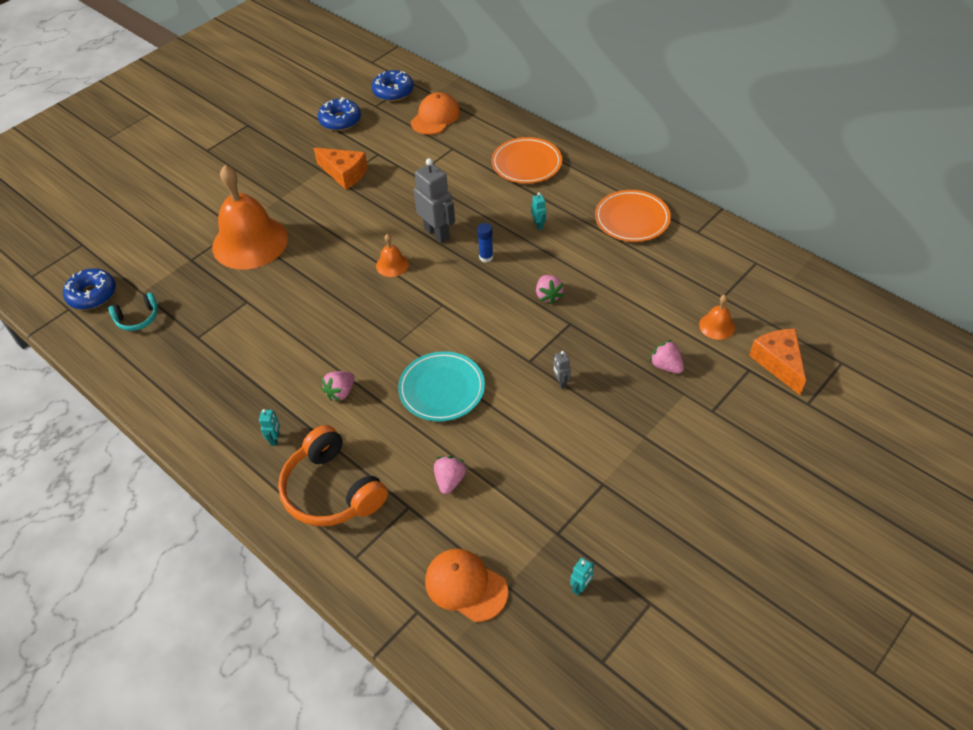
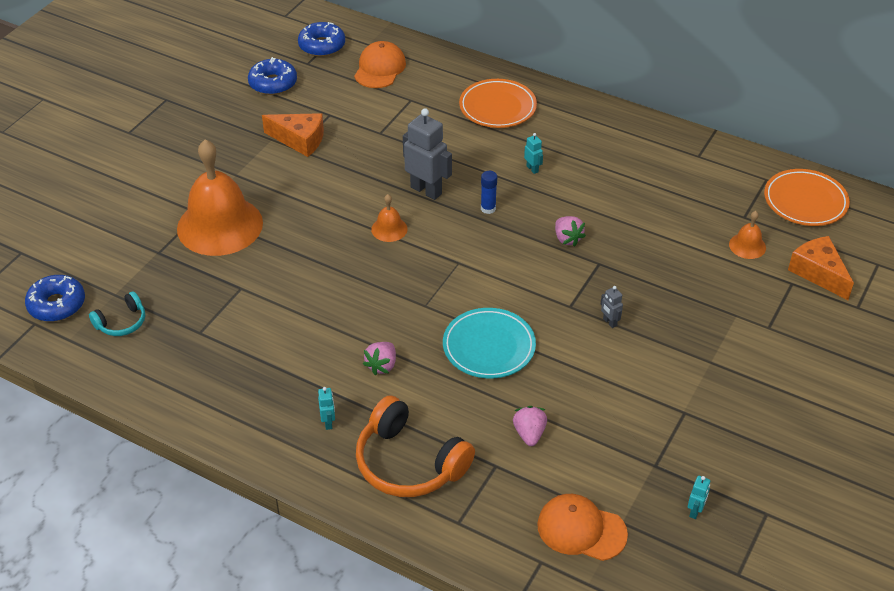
camera: 15 degrees left, 5 degrees down
(632, 219) = (628, 151): orange plate -> orange plate (805, 201)
(666, 366) = (710, 291): pink strawberry -> none

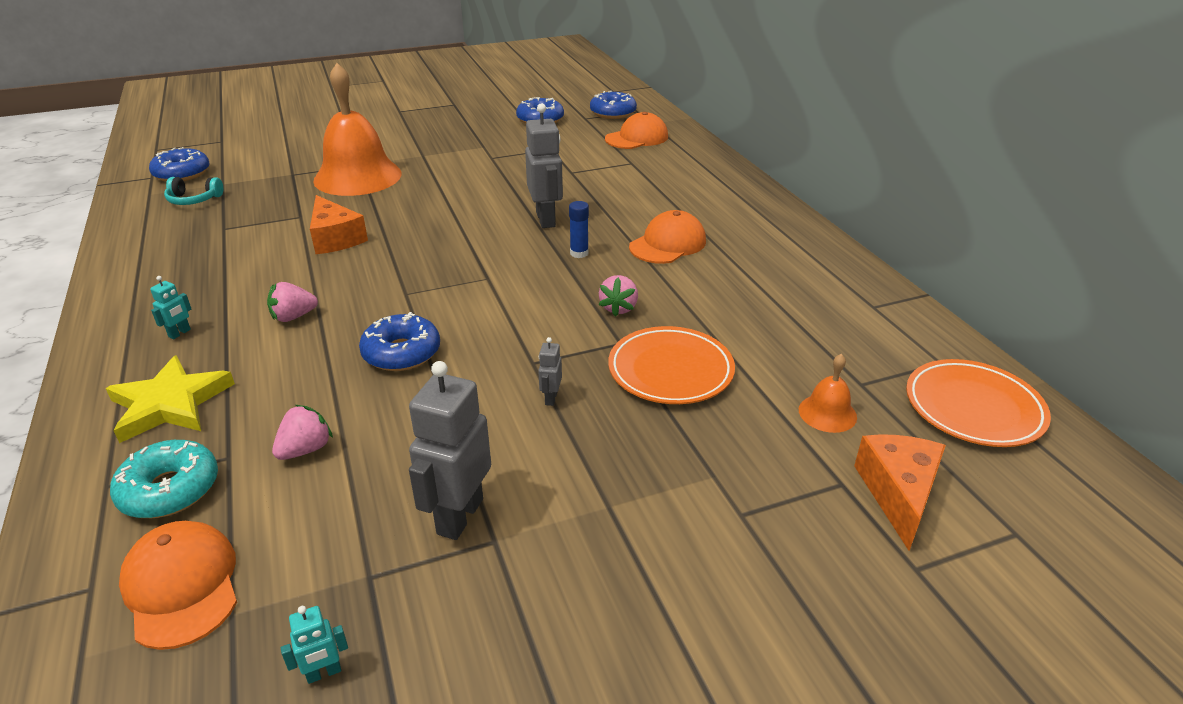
camera: 40 degrees right, 10 degrees down
(299, 140) = (502, 154): orange cheese -> orange cheese (335, 238)
(389, 229) = (471, 230): orange bell -> none
(409, 463) = (170, 404): orange headphones -> yellow star
(489, 347) = (401, 353): turquoise plate -> blue donut
(496, 500) = (170, 489): none -> turquoise donut
(497, 107) = (702, 193): orange plate -> orange plate (670, 370)
(532, 169) = (668, 244): turquoise robot -> orange cap
(654, 412) = (459, 516): none -> grey robot

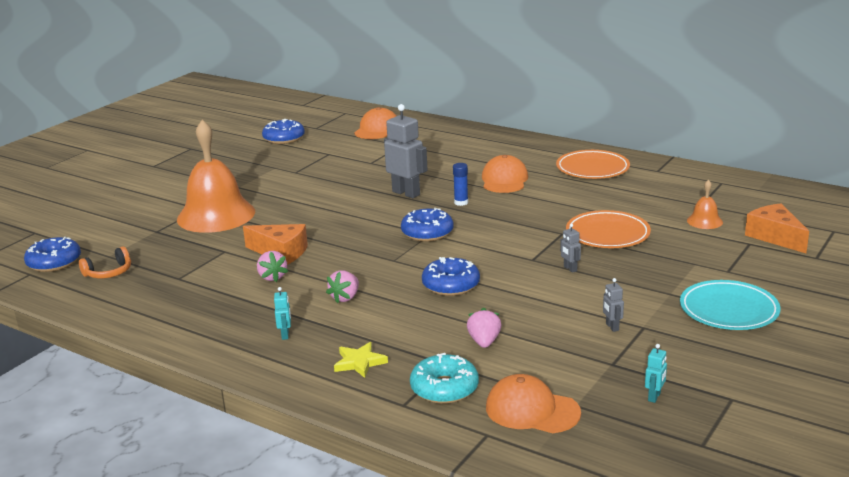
camera: 35 degrees left, 10 degrees down
(170, 404) = (359, 362): yellow star -> yellow star, size x0.60
(194, 200) = (109, 272): turquoise headphones -> orange headphones
(459, 516) = (612, 327): grey robot -> grey robot, size x0.46
(613, 113) = (330, 119): blue donut -> blue donut (427, 233)
(619, 308) = (533, 219): pink strawberry -> pink strawberry (272, 277)
(642, 585) = (728, 310): none -> turquoise plate
(973, 408) = (759, 194): orange plate -> orange plate (592, 168)

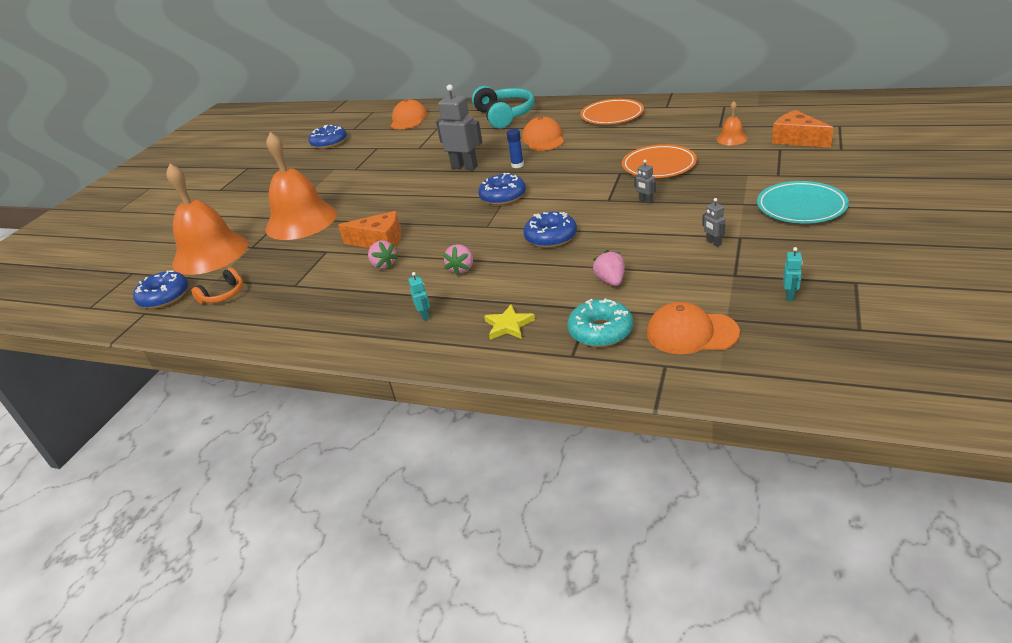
camera: 10 degrees left, 10 degrees up
(115, 229) = (210, 253): none -> orange bell
(479, 145) = (505, 115): none -> turquoise headphones

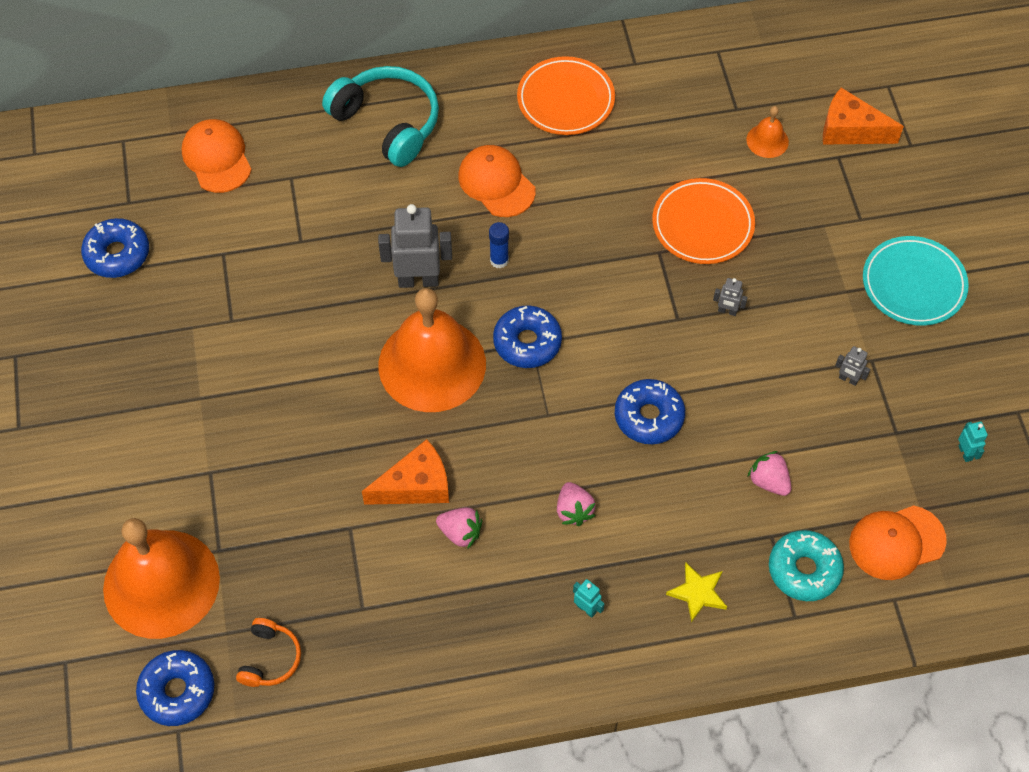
camera: 35 degrees left, 25 degrees up
(301, 221) = (249, 471): orange bell -> orange bell (432, 364)

